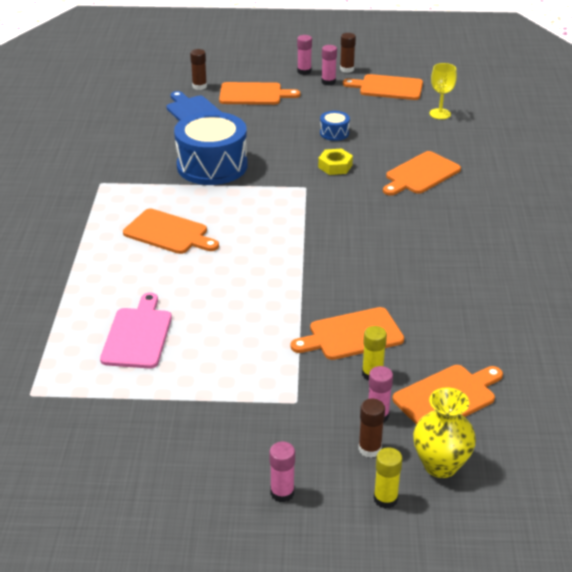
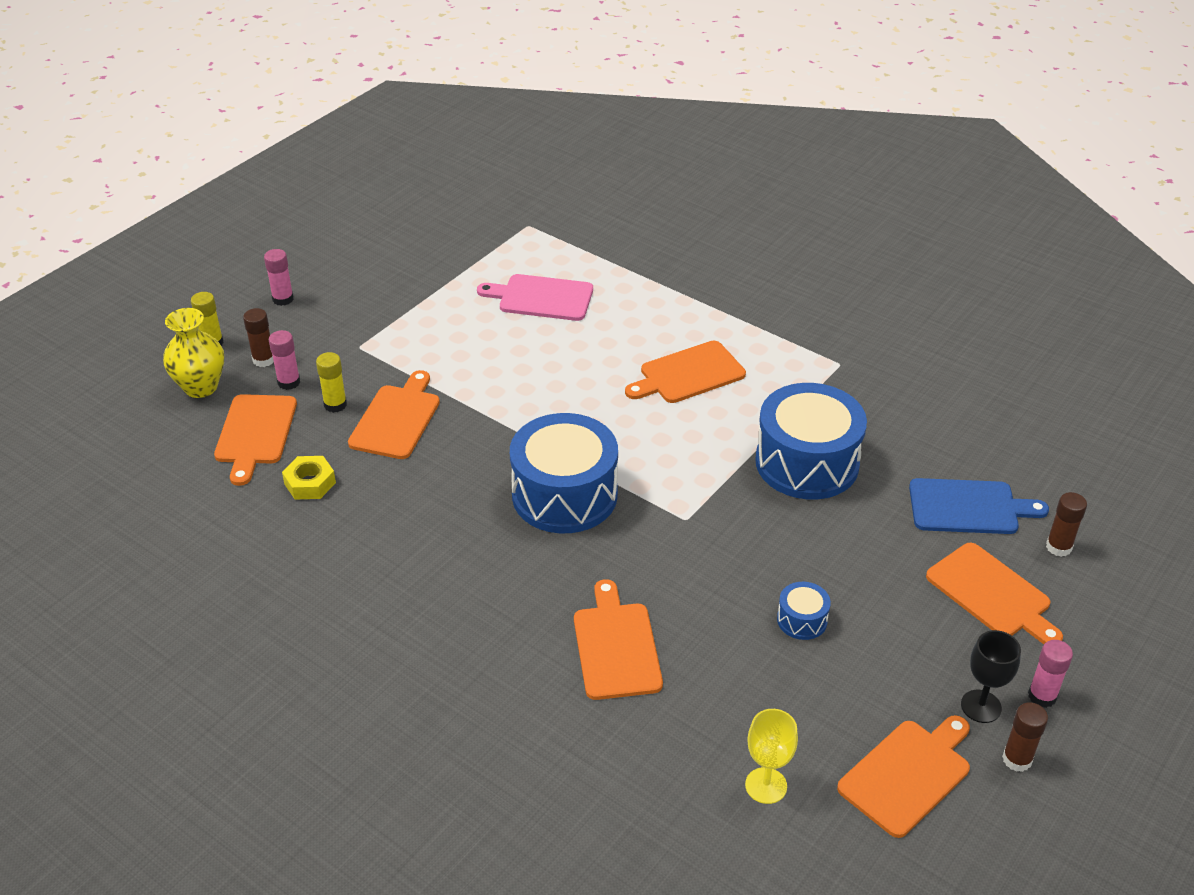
camera: 125 degrees right, 5 degrees up
(137, 335) = (541, 298): pink cutting board -> pink cutting board turned 150 degrees clockwise
(253, 94) = (992, 594): orange cutting board -> orange cutting board turned 75 degrees counterclockwise
(328, 82) = (981, 706): pink glue stick -> black goblet
(335, 166) = (711, 572): yellow nut -> yellow nut (310, 483)
(337, 233) = (564, 495): none -> blue drum

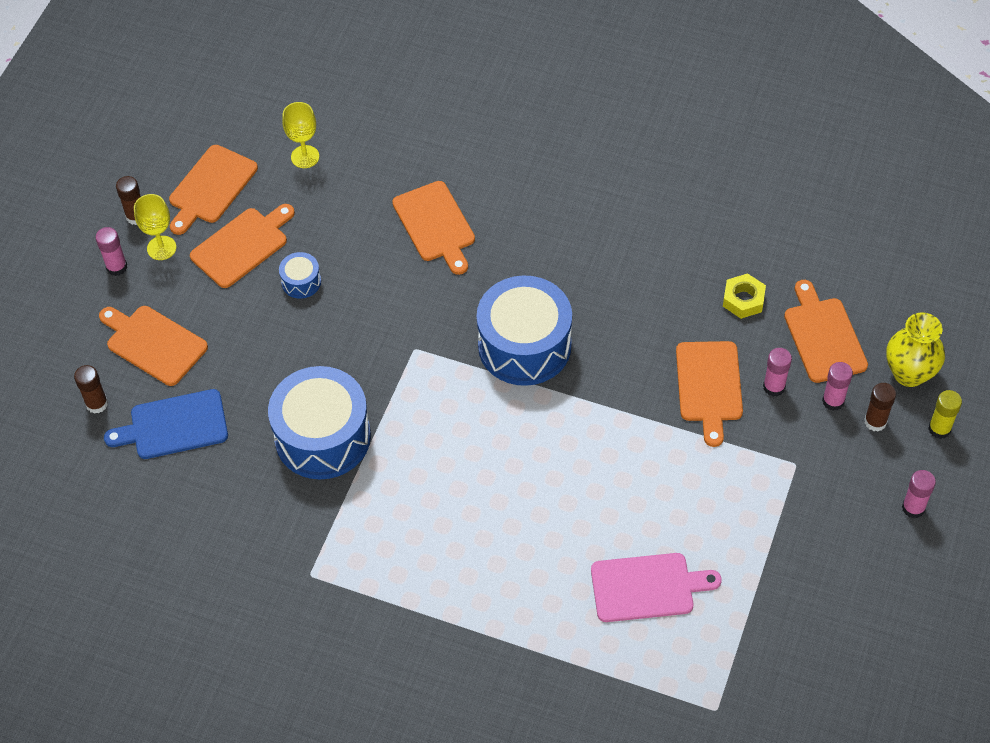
camera: 165 degrees right, 15 degrees up
(335, 405) = (774, 387): yellow glue stick -> pink glue stick
(688, 374) = (458, 517): orange cutting board -> orange cutting board (242, 245)
(981, 706) = (161, 248): black goblet -> yellow goblet

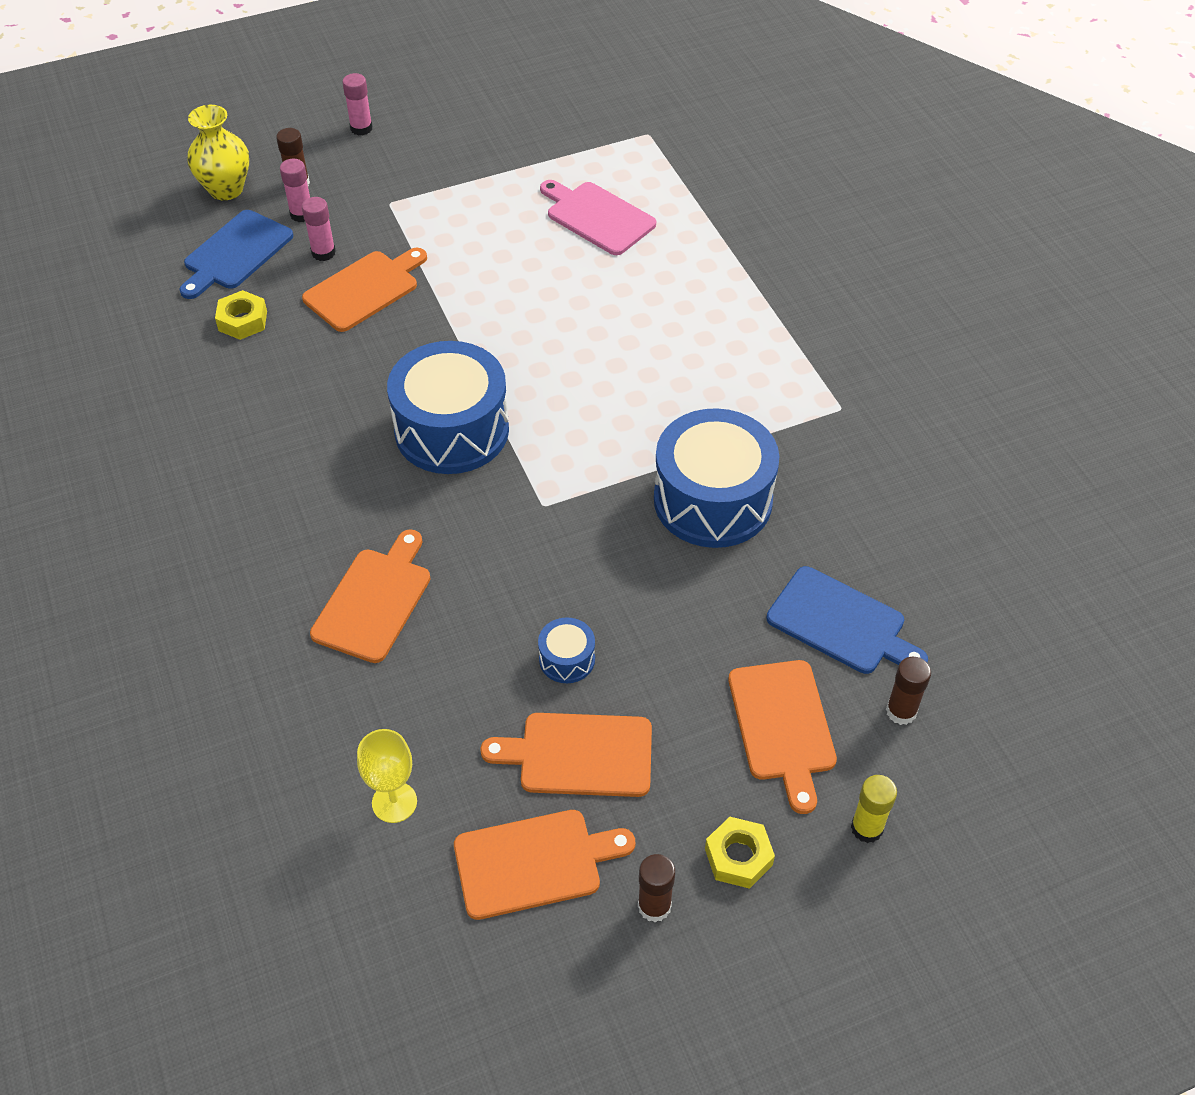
camera: 135 degrees left, 5 degrees down
(117, 267) = (738, 857): pink glue stick -> yellow nut
(161, 248) = (666, 834): yellow goblet -> none
(823, 336) = (236, 253): orange cutting board -> blue cutting board
(939, 429) = (268, 149): yellow glue stick -> yellow glue stick (867, 828)

